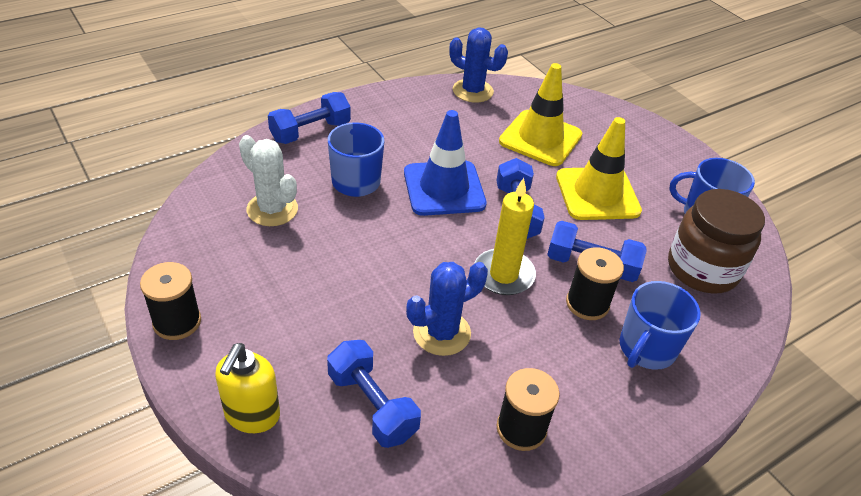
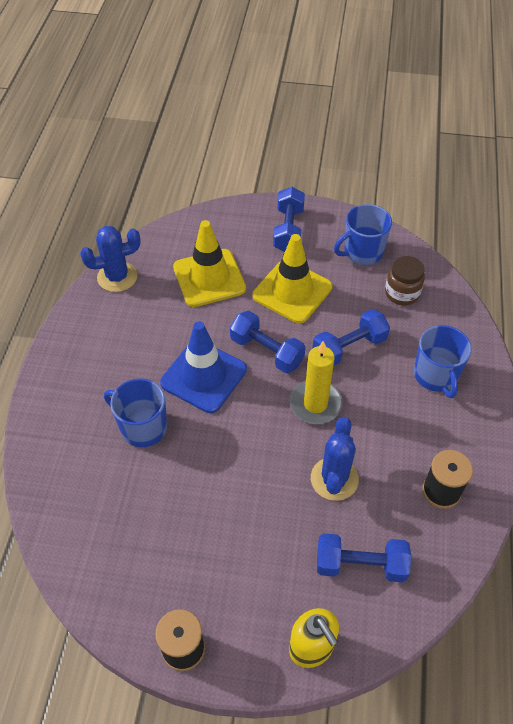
camera: 45 degrees left, 10 degrees up
(272, 209) = (120, 506): white cactus -> none
(310, 132) = (55, 419): blue dumbbell -> blue dumbbell (288, 230)
(587, 304) = (378, 377): black spool -> none
(702, 269) = (402, 293): brown jar -> brown jar, size x0.61

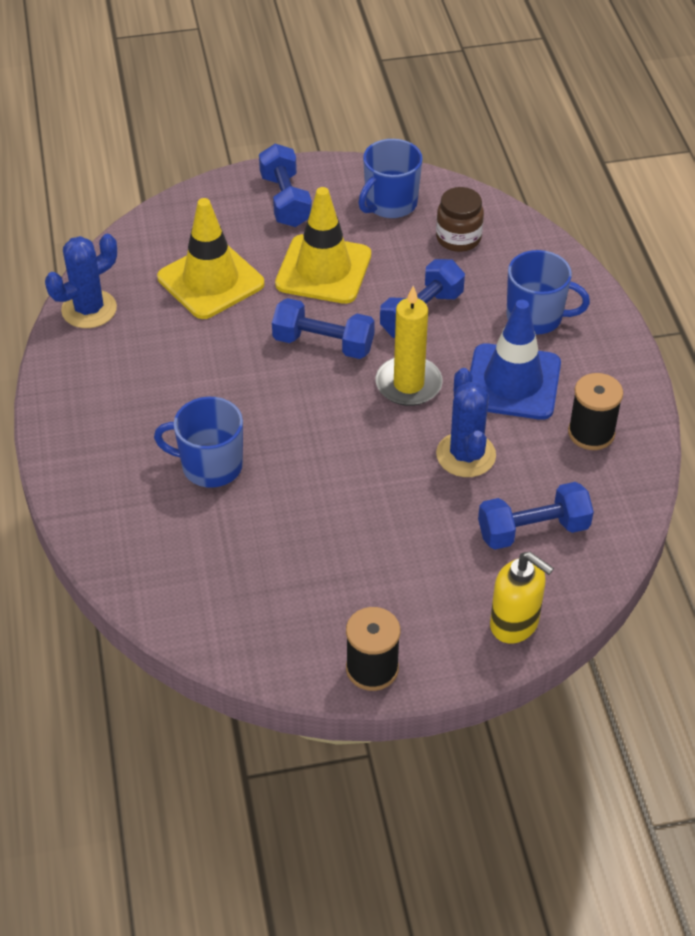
camera: 20 degrees left, 5 degrees down
(204, 376) = (258, 391): blue traffic cone -> blue traffic cone (513, 382)
(436, 375) = (536, 317): blue mug -> blue mug turned 45 degrees counterclockwise

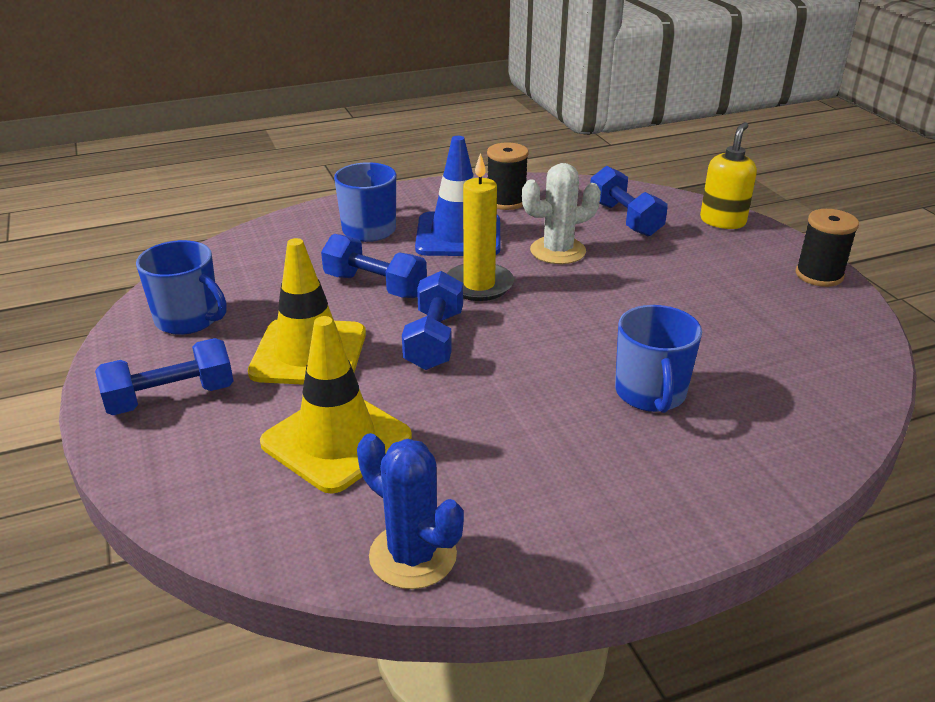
camera: 100 degrees left, 15 degrees down
(458, 238) = (253, 274): brown jar -> none
(466, 455) = (558, 251): blue cactus -> white cactus

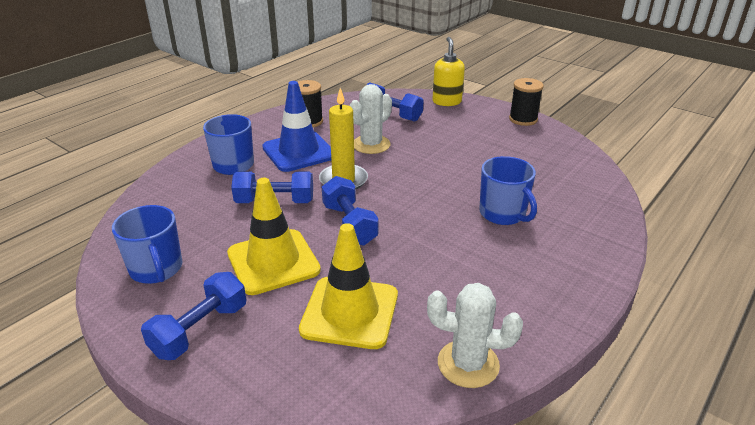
camera: 30 degrees left, 0 degrees up
(189, 319) = (156, 269): blue mug -> blue mug turned 60 degrees clockwise
(413, 555) = (468, 364): blue cactus -> white cactus

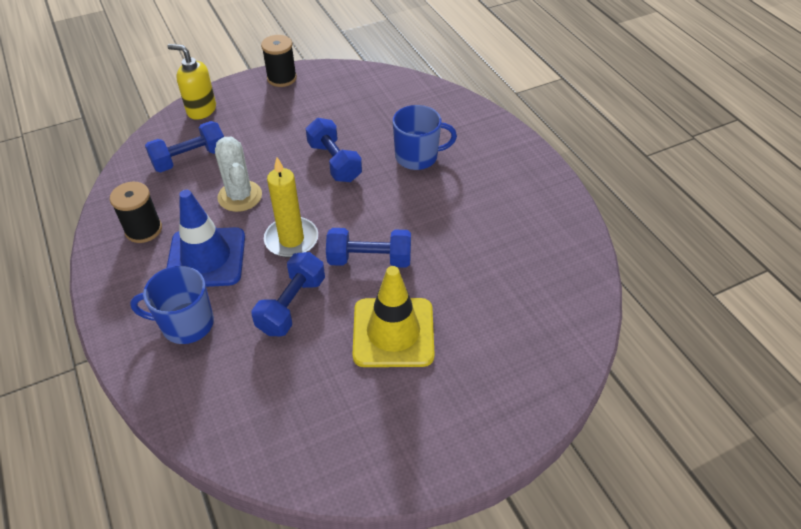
camera: 65 degrees left, 15 degrees up
(156, 269) = (349, 434): blue mug -> none
(200, 330) = (462, 411): blue dumbbell -> blue dumbbell (334, 162)
(350, 312) = (489, 298): yellow traffic cone -> none
(468, 364) = (574, 250): white cactus -> none

